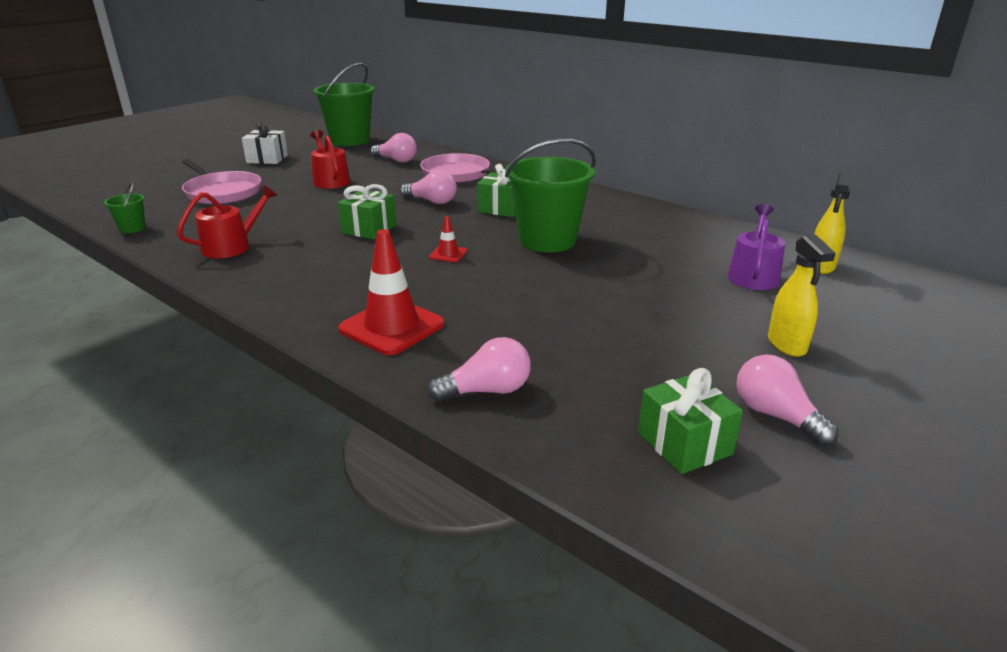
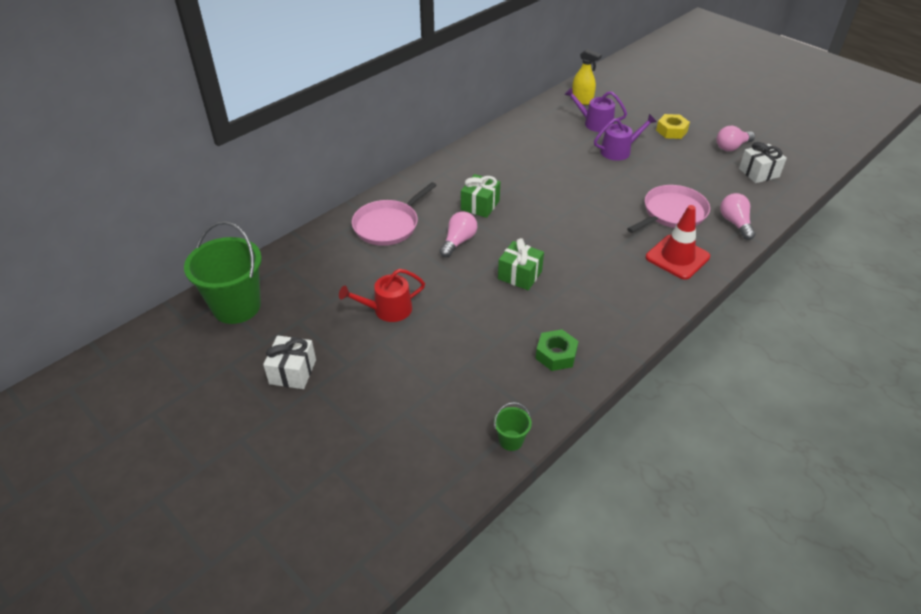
camera: 85 degrees left, 15 degrees up
(222, 192) = (409, 390): pink pan -> pink pan (672, 213)
(232, 246) = (556, 354): red watering can -> green nut
(396, 160) = (331, 266): pink light bulb -> none
(448, 254) = (569, 234): red traffic cone -> none
(547, 240) = (545, 189): green bucket -> none
(678, 292) = (619, 151): none -> purple watering can
(684, 443) = (758, 173): green gift -> white gift
(787, 345) = (671, 131): yellow spray bottle -> yellow nut

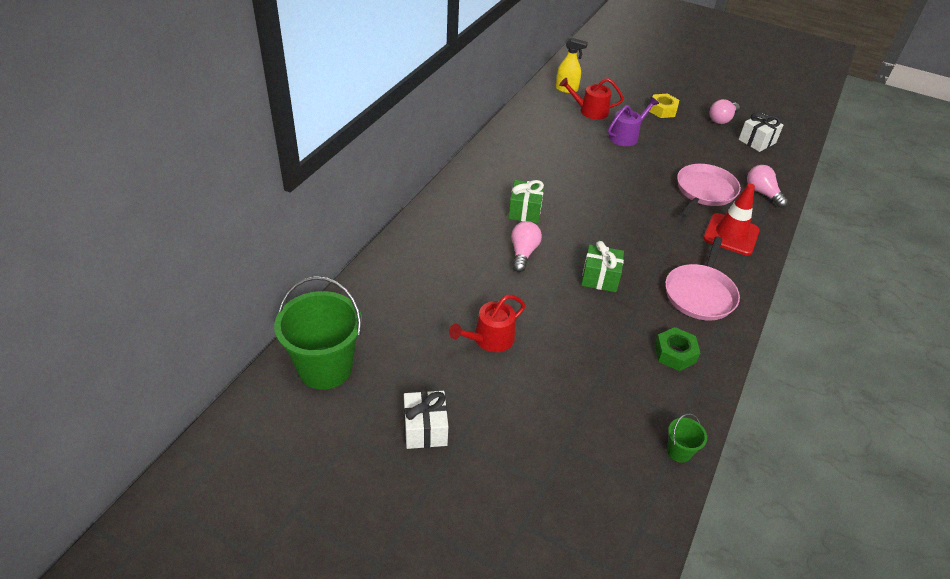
camera: 20 degrees left, 0 degrees up
(388, 225) = (443, 247): pink pan -> pink pan (700, 293)
(594, 123) = (590, 111): purple watering can -> red watering can

